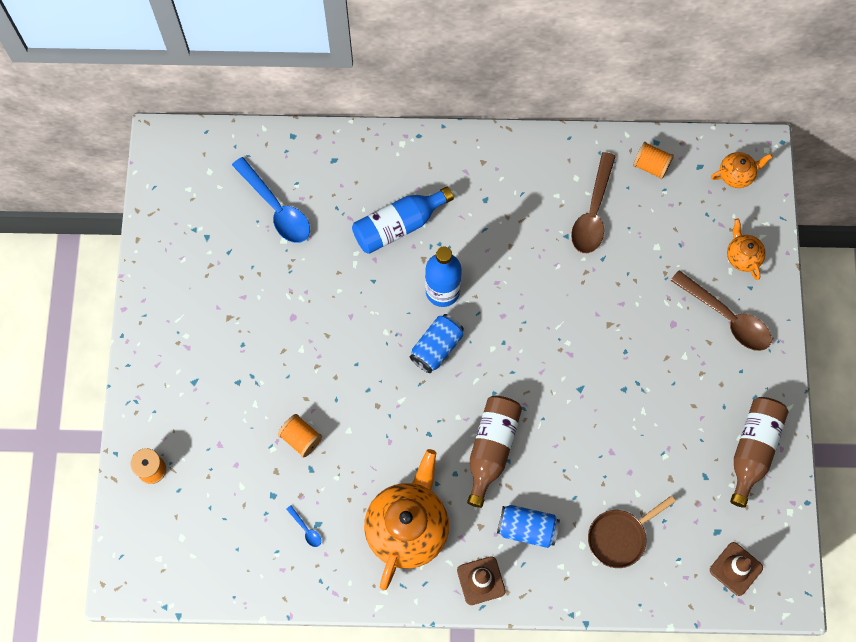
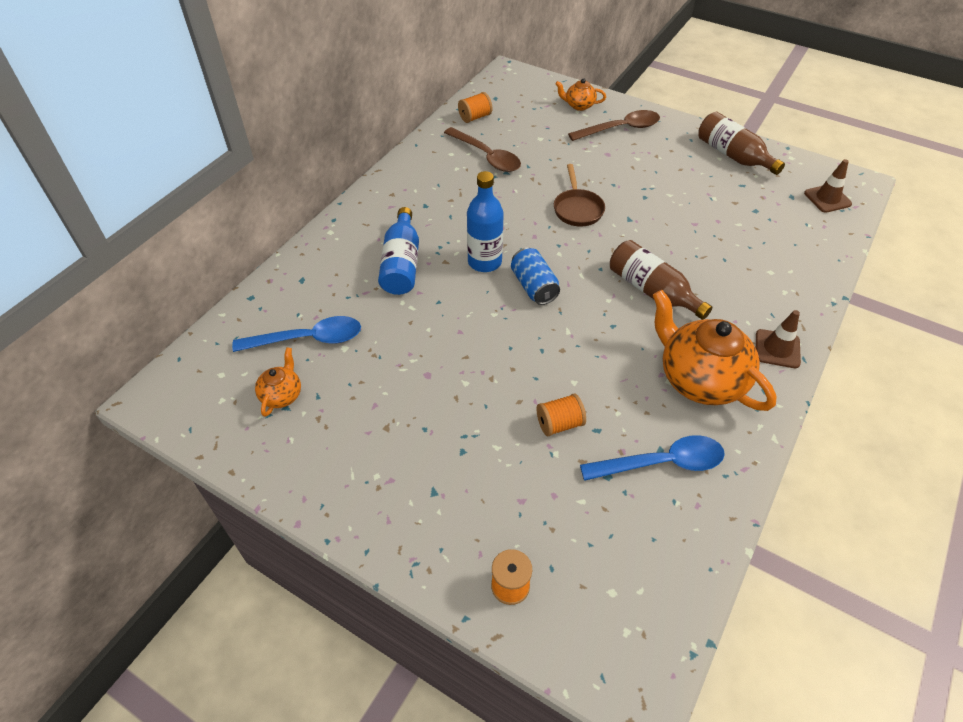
camera: 60 degrees left, 20 degrees down
(306, 529) = (661, 463): blue spoon -> blue spoon, size x2.43
(527, 528) = (739, 298): blue can -> none
(620, 537) = (773, 247): brown pan -> brown pan (577, 209)
(736, 175) = (516, 86): orange teapot -> orange teapot (282, 395)

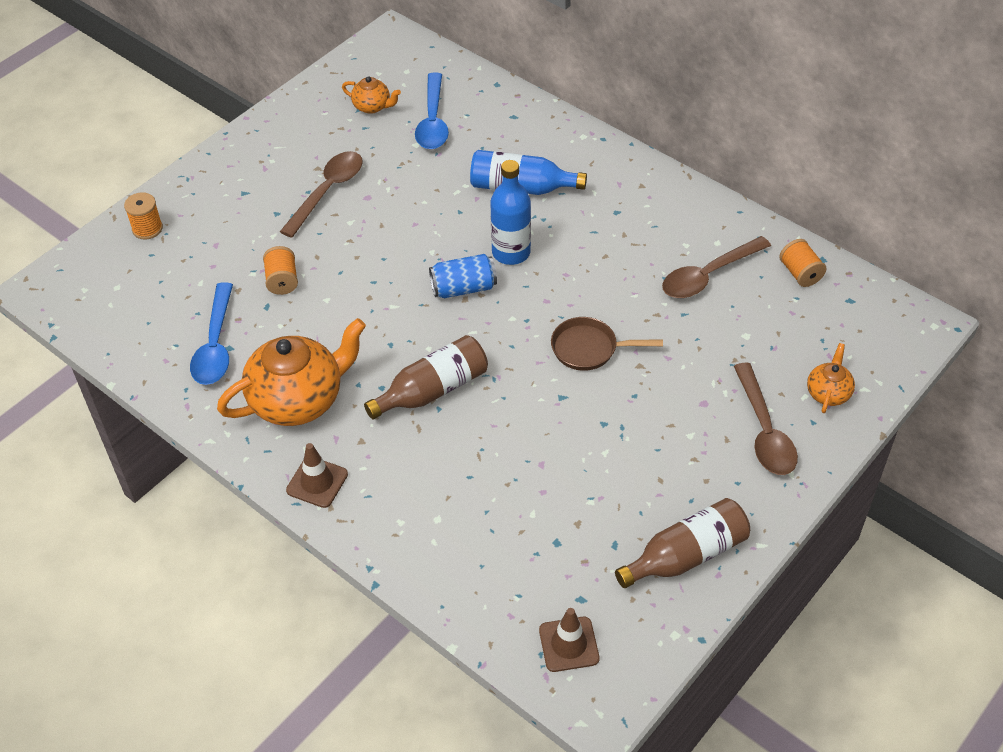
camera: 100 degrees right, 0 degrees up
(423, 410) = (327, 191): none -> brown spoon

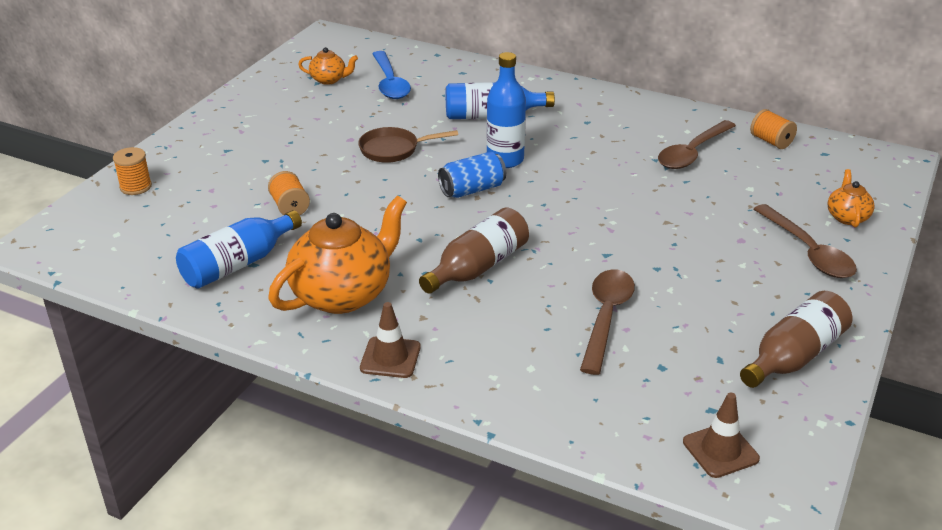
camera: 15 degrees left, 15 degrees down
(215, 345) = (238, 264): blue spoon -> blue bottle
(327, 191) = (310, 139): brown spoon -> brown spoon (606, 317)
(589, 349) = (613, 216): brown pan -> brown pan (393, 149)

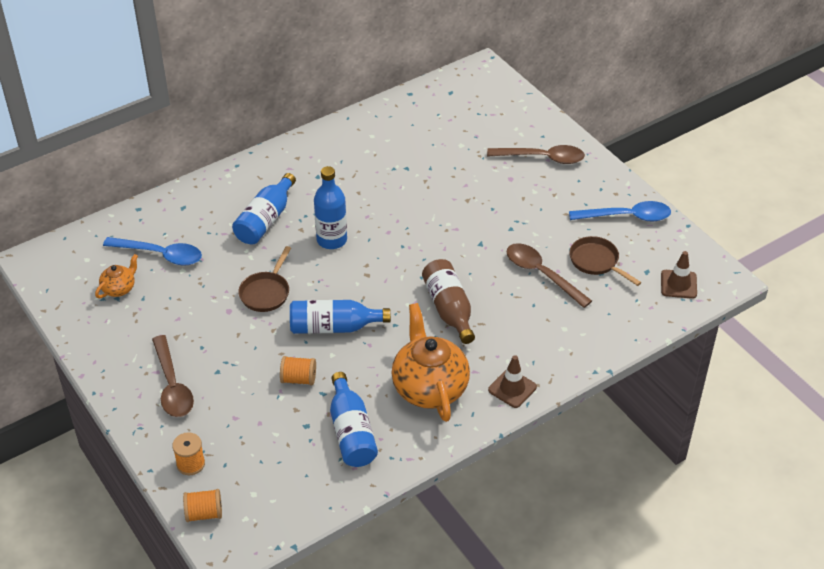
camera: 60 degrees left, 10 degrees up
(381, 203) = (334, 327): none -> blue bottle
(472, 189) = (356, 273): blue can -> none
(678, 356) = (596, 262): none -> brown pan
(692, 153) = (400, 148): brown spoon -> brown spoon (172, 385)
(771, 141) = (417, 106): orange spool -> orange spool (204, 513)
(793, 356) = (626, 217): brown bottle -> blue spoon
(847, 217) = (522, 123): orange teapot -> none

